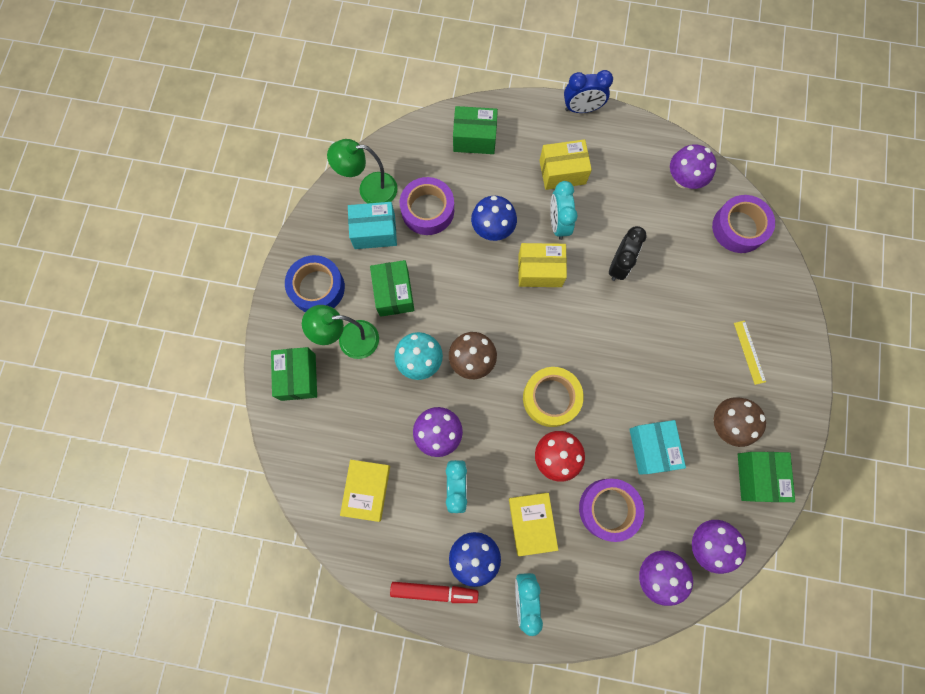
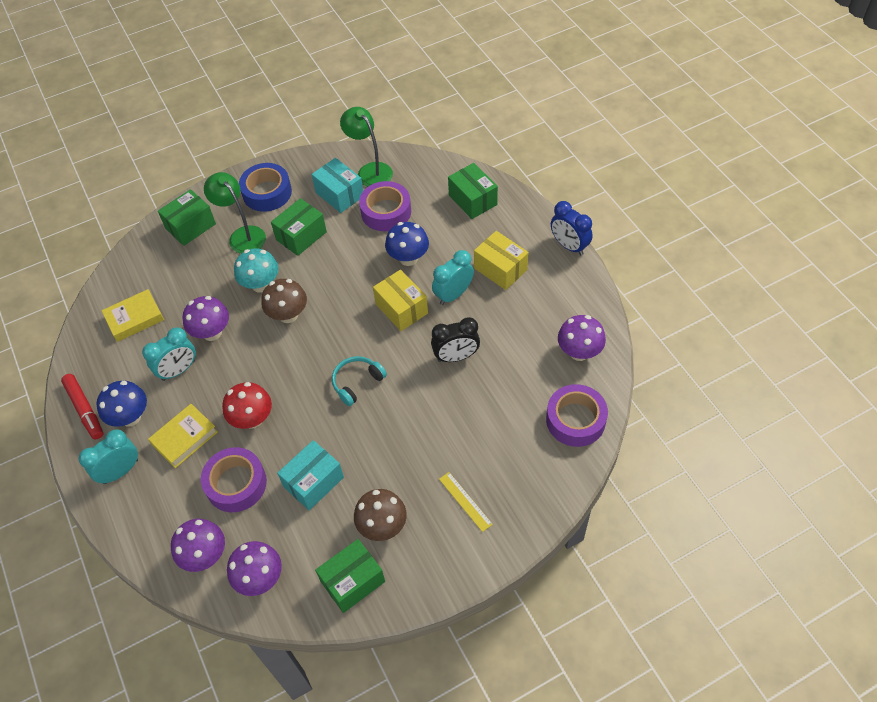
camera: 55 degrees right, 20 degrees down
(551, 398) = (299, 384): yellow tape -> none
(584, 353) = (357, 382): none -> turquoise headphones
(749, 352) = (465, 501): yellow ruler -> yellow ruler turned 75 degrees counterclockwise

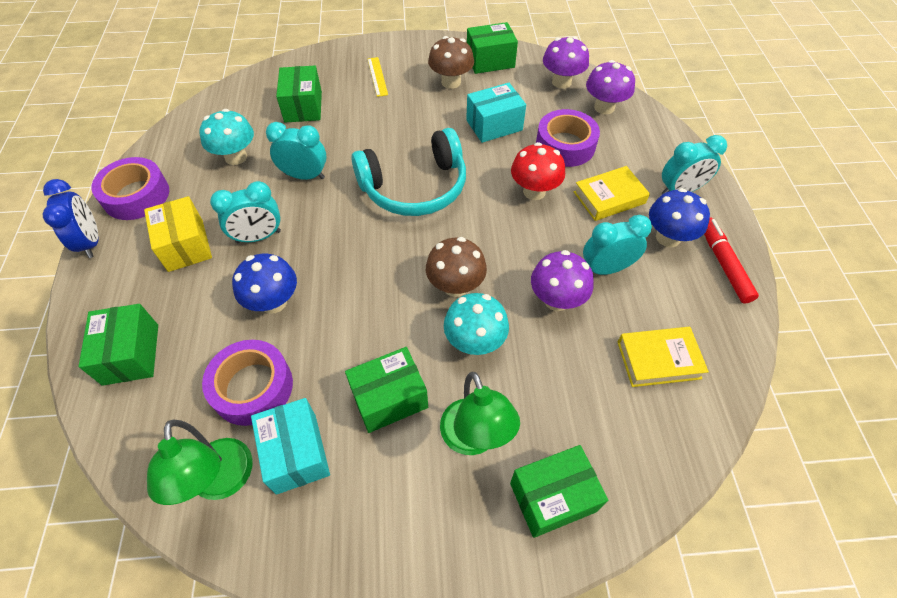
camera: 160 degrees left, 0 degrees up
(267, 192) = (405, 515): blue tape -> none
(357, 382) = (415, 187): turquoise headphones -> turquoise headphones, size x1.90
(401, 309) = (324, 243): yellow box -> none
(456, 357) = (305, 176): black clock -> turquoise clock
(512, 429) = (303, 107): none -> green box
(528, 351) = (236, 157): none -> turquoise mushroom
(575, 420) = (248, 96): purple tape -> purple tape (136, 196)
(579, 352) = (193, 140): purple mushroom -> none

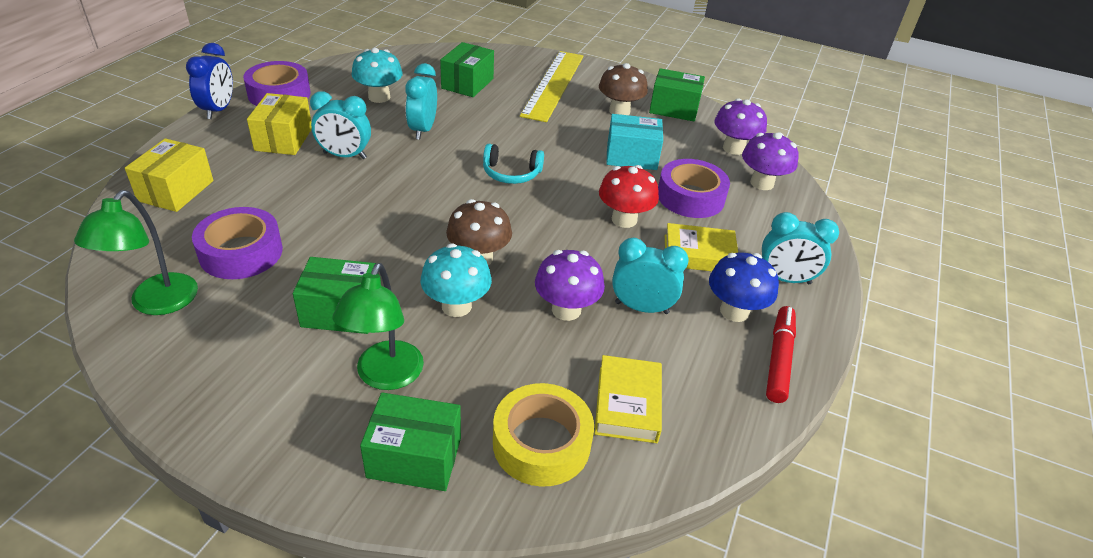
camera: 25 degrees right, 15 degrees down
(131, 354) = (176, 191): green box -> yellow box
(273, 302) = (313, 203): blue mushroom -> none
(296, 453) = (230, 312): turquoise box -> none
(305, 176) = (423, 130): turquoise clock -> turquoise clock turned 120 degrees counterclockwise
(377, 76) = (554, 85): yellow ruler -> yellow ruler, size x2.26
(415, 187) = (511, 173): turquoise headphones -> turquoise headphones, size x0.53
(628, 429) = (541, 443): none -> yellow tape
(658, 360) = (627, 404): yellow book -> yellow book turned 75 degrees clockwise

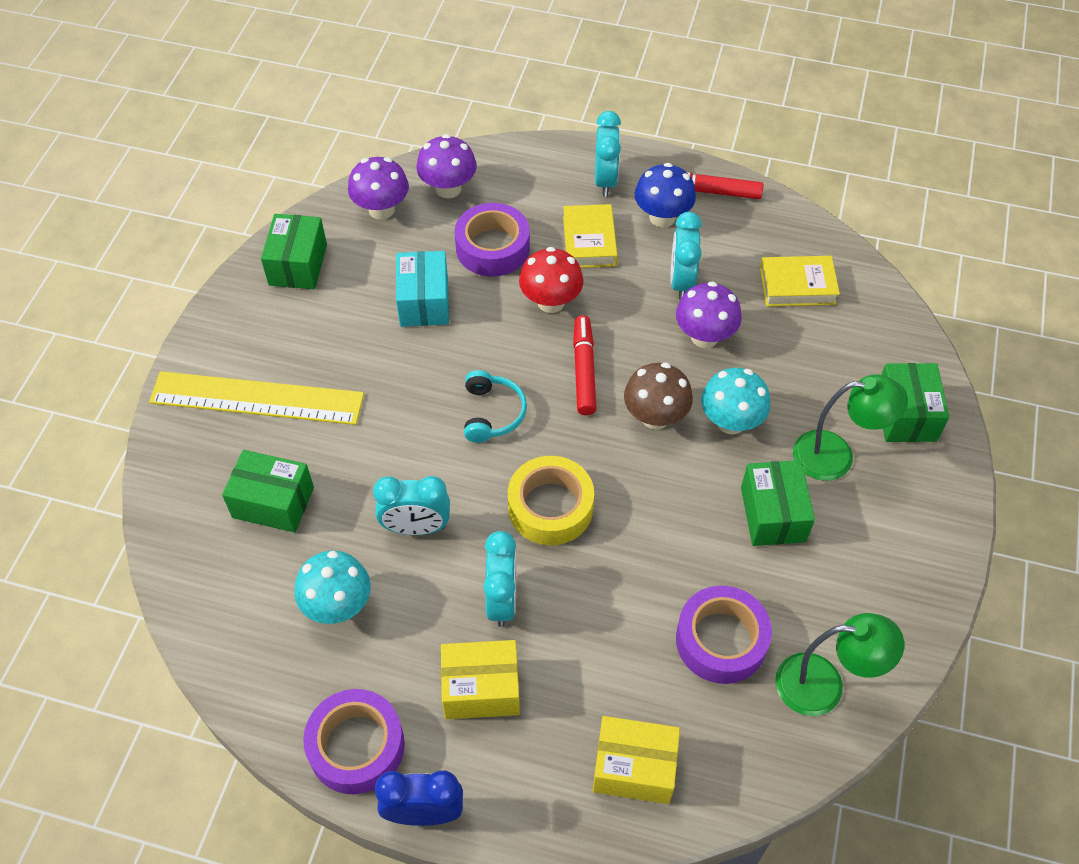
camera: 95 degrees left, 15 degrees up
(541, 443) = (858, 336): yellow tape -> yellow tape (550, 507)
(542, 226) = (584, 370): none -> red marker
(619, 111) = (317, 320): brown mushroom -> none

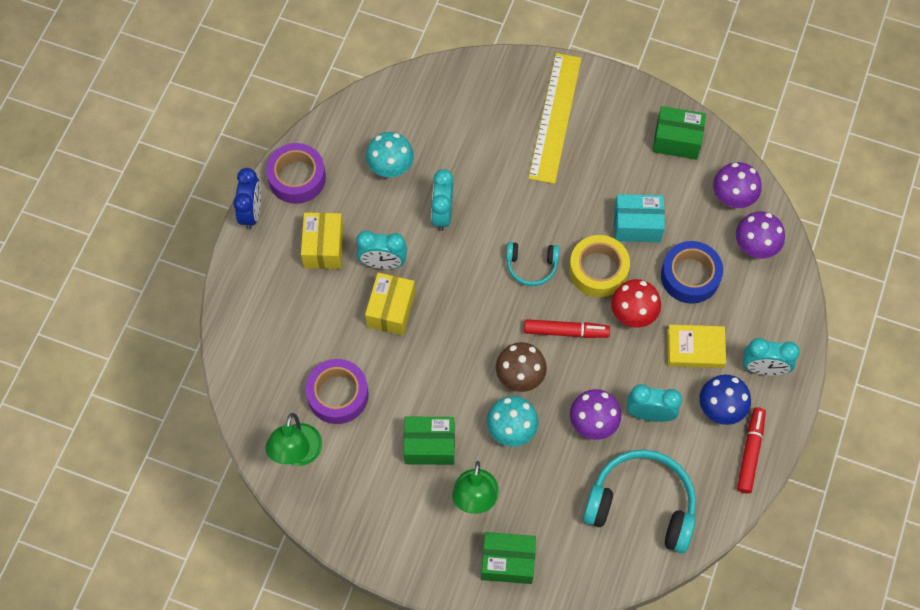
camera: 95 degrees right, 10 degrees up
(273, 502) = (470, 129): green box -> none
(492, 248) = (690, 276): purple tape -> blue tape
(550, 507) = (450, 298): yellow tape -> yellow tape (598, 270)
(634, 768) = (260, 330): yellow box -> yellow box (391, 310)
(797, 286) = (641, 505): yellow book -> turquoise headphones

